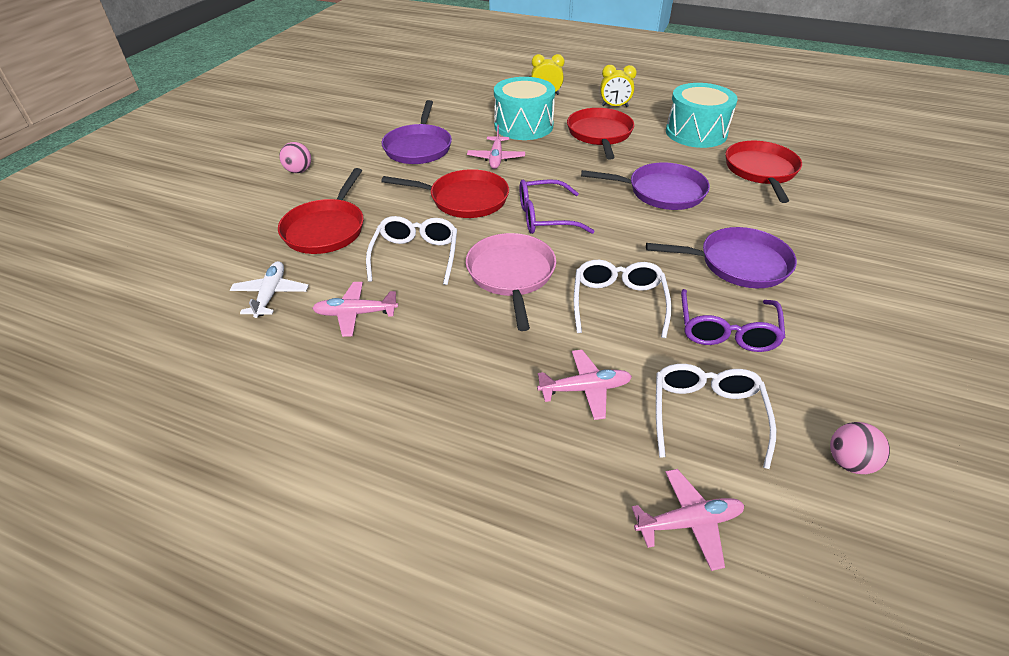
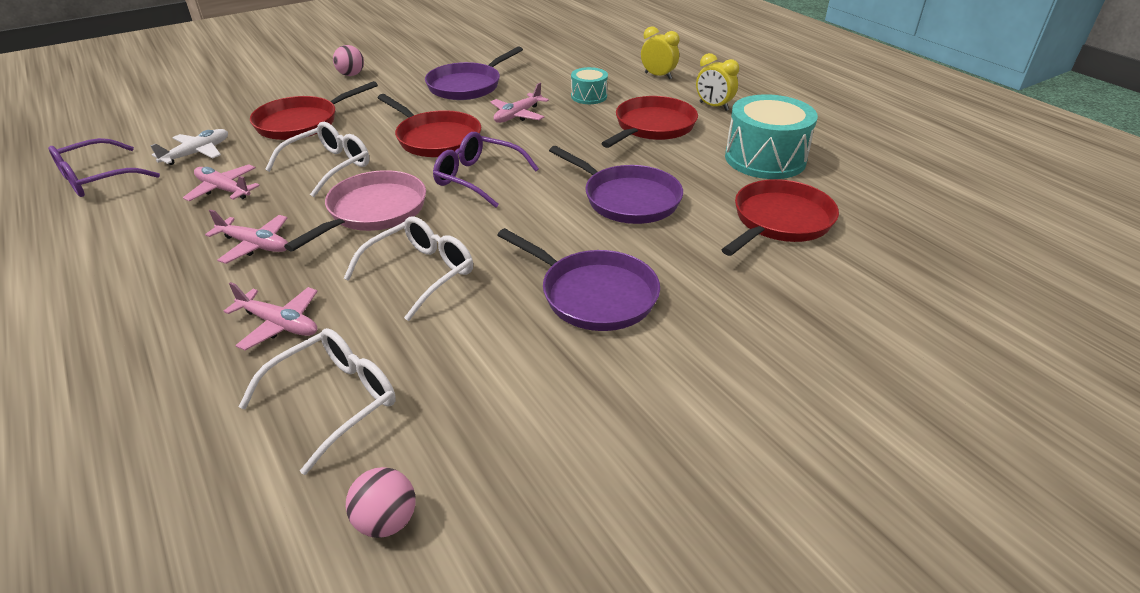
camera: 35 degrees right, 5 degrees down
(523, 126) = (589, 96): turquoise drum -> turquoise drum, size x0.53
(689, 522) = (178, 469): pink plane -> pink plane (255, 245)
(726, 331) = (475, 345): purple glasses -> purple glasses (97, 179)

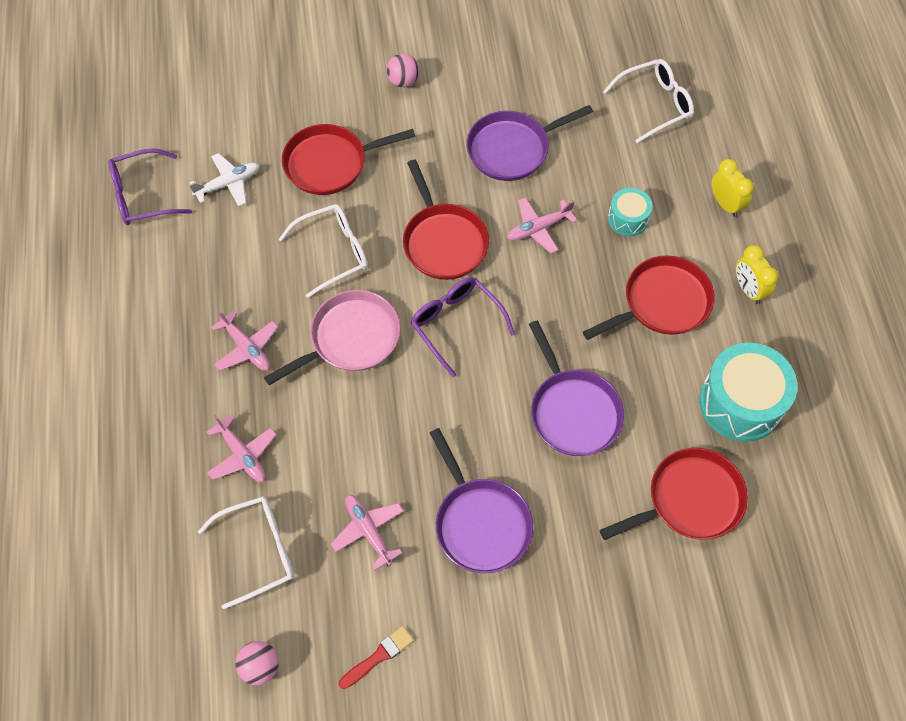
camera: 25 degrees right, 25 degrees up
(223, 189) = (239, 254): pink plane -> pink plane (368, 530)
(421, 273) = (360, 439): white glasses -> white glasses (655, 104)
(549, 447) = (378, 656): none -> red brush

